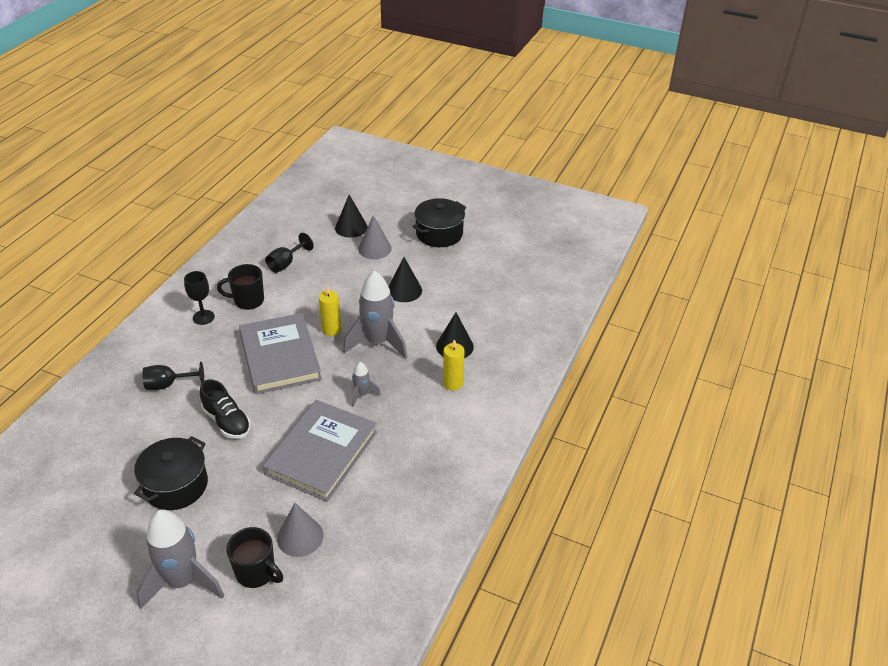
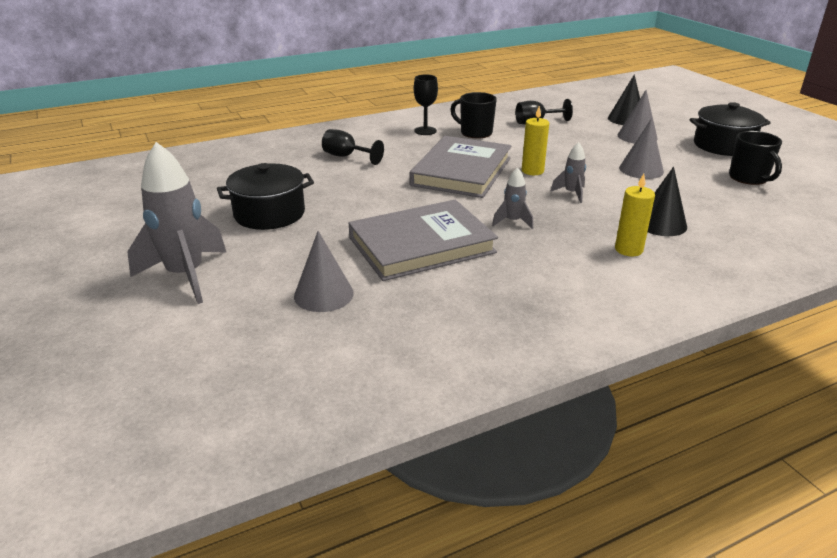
camera: 40 degrees right, 10 degrees down
(227, 421) = (363, 193): black shoe -> none
(256, 572) = (251, 300): black mug -> black mug (749, 178)
(377, 342) = (571, 193): grey rocket -> grey rocket, size x0.48
(404, 290) = (641, 169): black cone -> grey cone

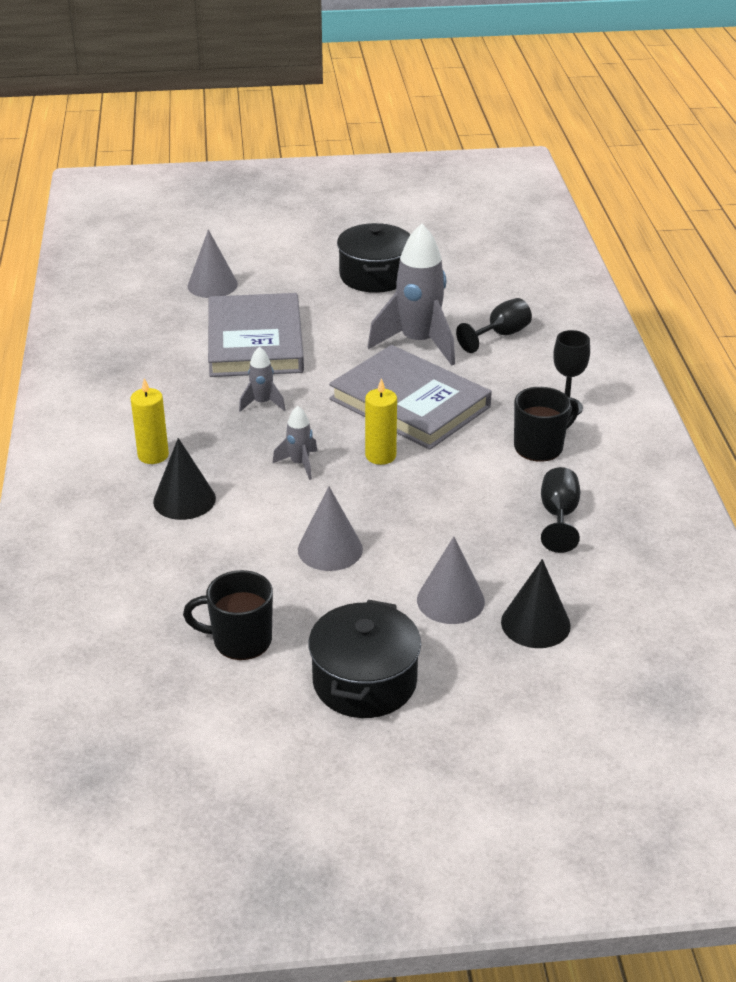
camera: 110 degrees right, 5 degrees up
(185, 276) = (287, 234): grey rocket -> grey rocket (418, 343)

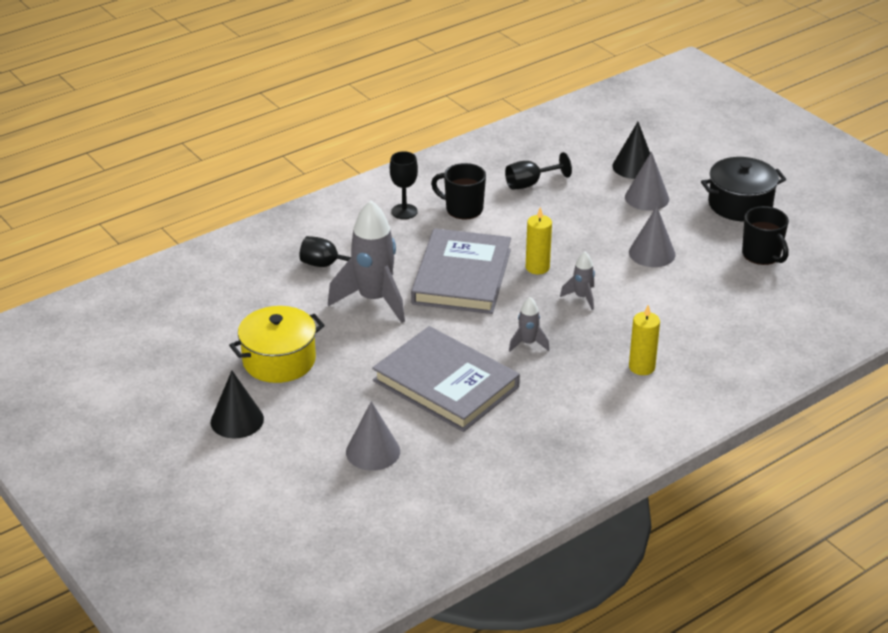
camera: 120 degrees left, 0 degrees up
(184, 500) = (671, 330): black cone -> black cone (237, 420)
(255, 341) = (445, 384): grey book -> grey book turned 75 degrees clockwise
(375, 276) = (279, 360): black pot -> yellow pot

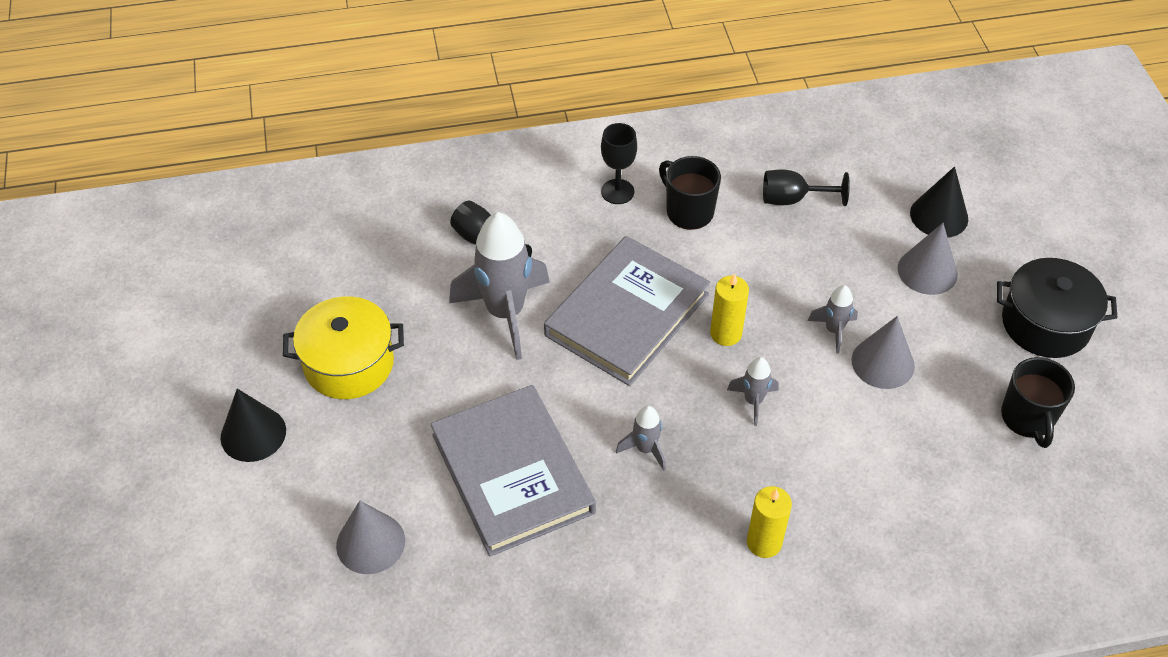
camera: 25 degrees right, 15 degrees up
(608, 245) = (833, 330): none -> grey rocket

